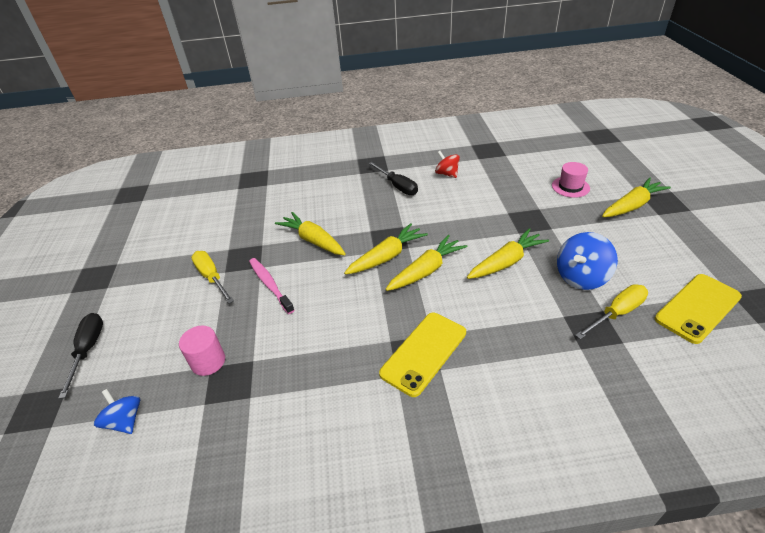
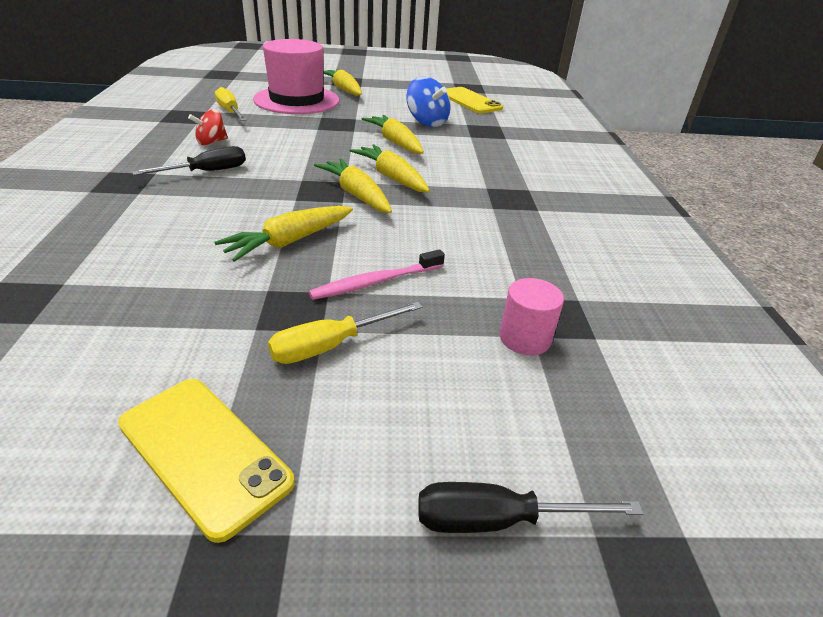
camera: 90 degrees left, 5 degrees down
(125, 421) = (643, 420): blue spinning top -> none
(424, 353) = (509, 193): yellow phone -> yellow phone (204, 452)
(570, 187) = (297, 100): pink hat -> pink hat, size x2.22
(616, 313) = (470, 121): yellow screwdriver -> yellow screwdriver (230, 111)

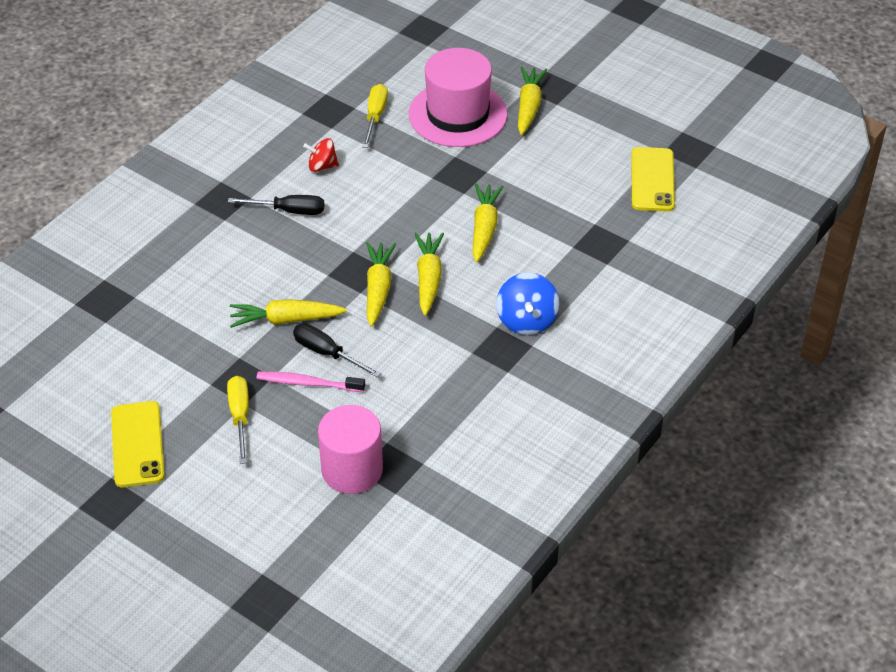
camera: 40 degrees right, 10 degrees up
(331, 346) = (240, 416): yellow screwdriver -> yellow screwdriver turned 75 degrees clockwise
(427, 122) = (554, 205): blue spinning top -> blue spinning top (526, 320)
(498, 520) = (229, 543): black screwdriver -> black screwdriver (327, 353)
(525, 338) = (352, 470): pink cylinder -> pink cylinder, size x1.66

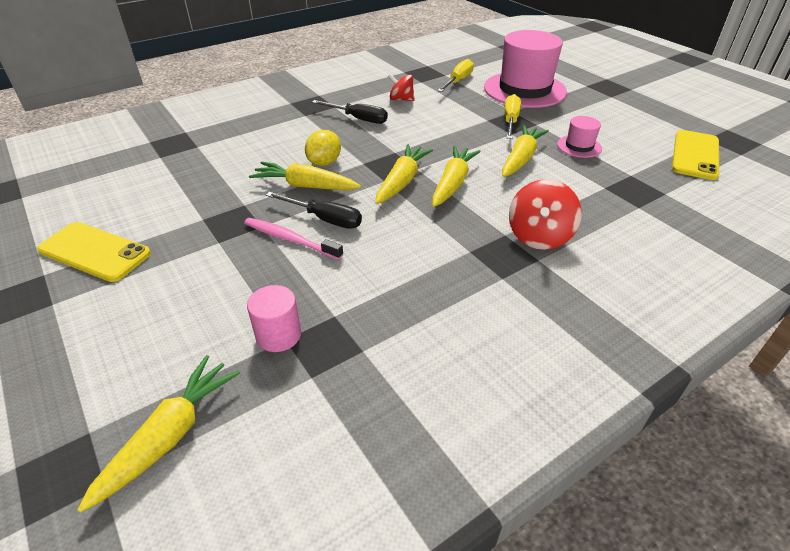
camera: 20 degrees right, 5 degrees down
(137, 444) = (95, 252): yellow phone -> yellow phone turned 75 degrees counterclockwise
(240, 416) = (205, 252): yellow screwdriver -> yellow screwdriver (510, 121)
(287, 284) = (324, 162): none -> yellow lemon
(327, 353) = (325, 219): black screwdriver -> black screwdriver turned 150 degrees clockwise
(352, 470) = (278, 335): pink cylinder -> pink cylinder, size x0.60
(526, 320) = (539, 236): blue spinning top -> red spinning top
(529, 106) = (586, 94): yellow carrot -> yellow carrot (170, 435)
(538, 195) = (579, 146): none -> pink hat

